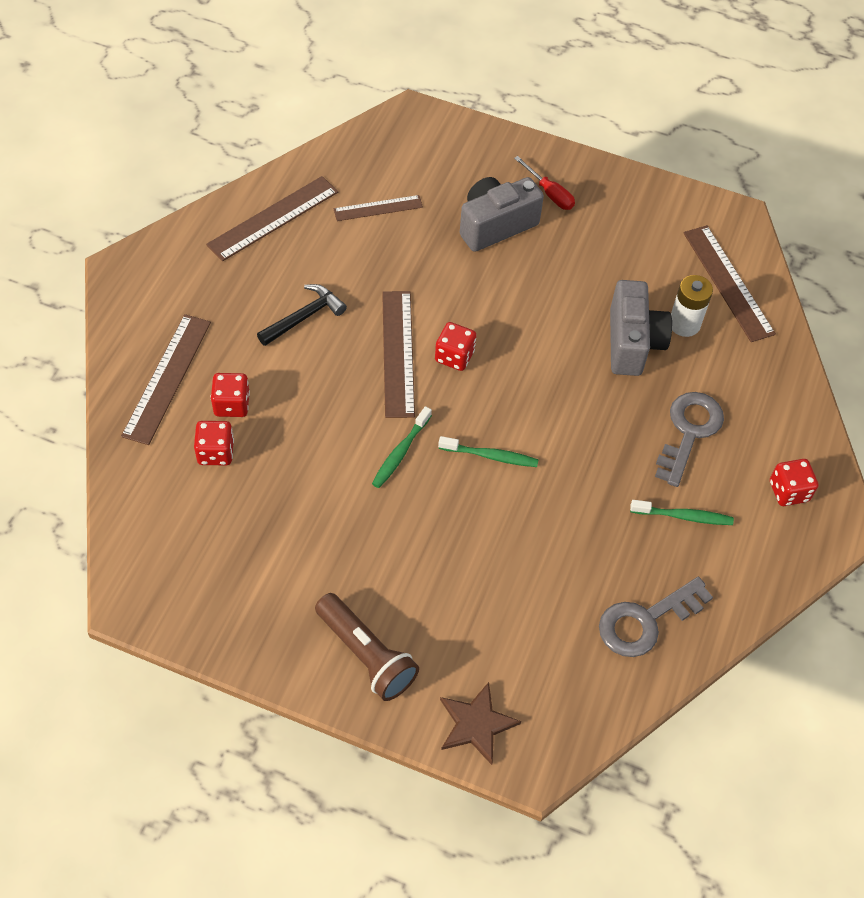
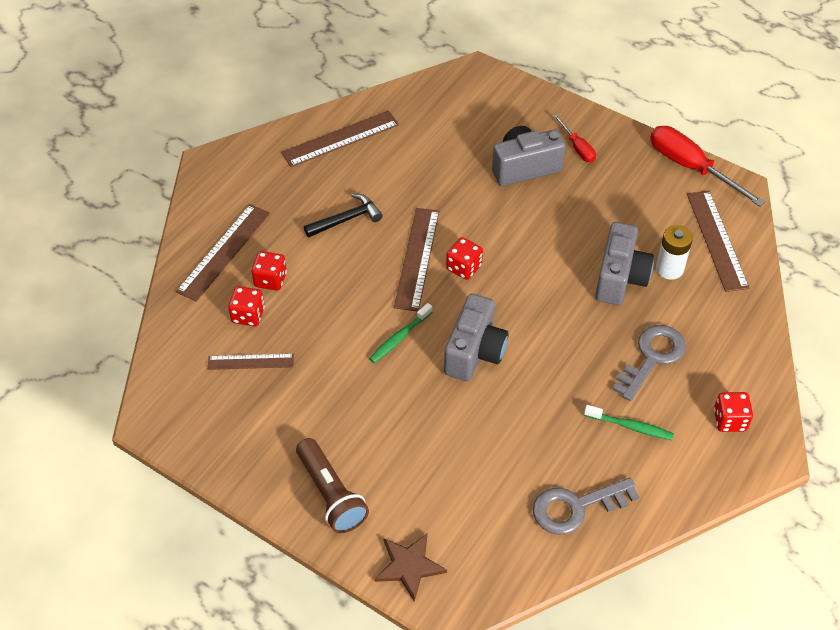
camera: 15 degrees right, 5 degrees down
(378, 208) = (429, 141): brown ruler -> brown ruler (251, 361)
(490, 456) = (475, 352): green toothbrush -> grey camera
(680, 200) = (691, 167): none -> red screwdriver

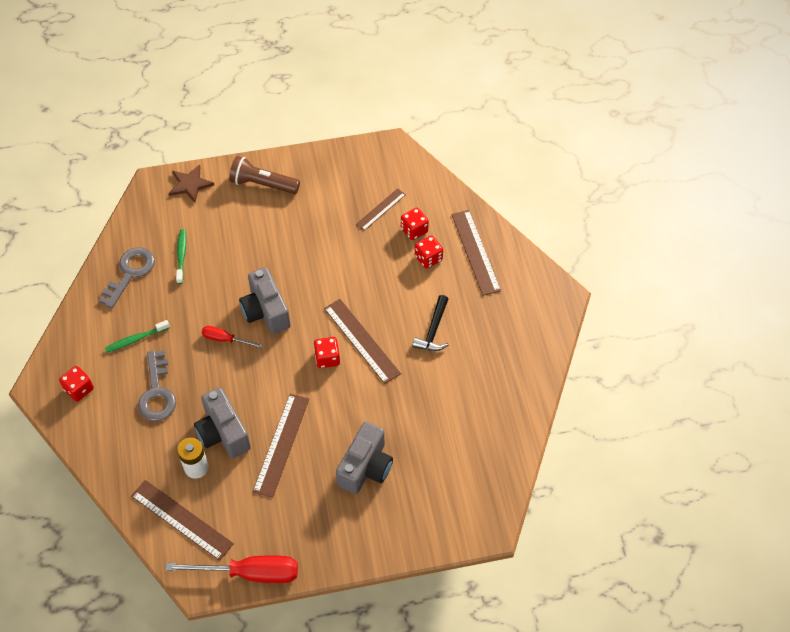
camera: 135 degrees right, 5 degrees up
(340, 139) = (509, 383): brown ruler -> brown ruler (281, 444)
(399, 338) = (317, 285): green toothbrush -> green toothbrush (181, 256)
(577, 148) = (347, 518): red screwdriver -> red screwdriver (225, 339)

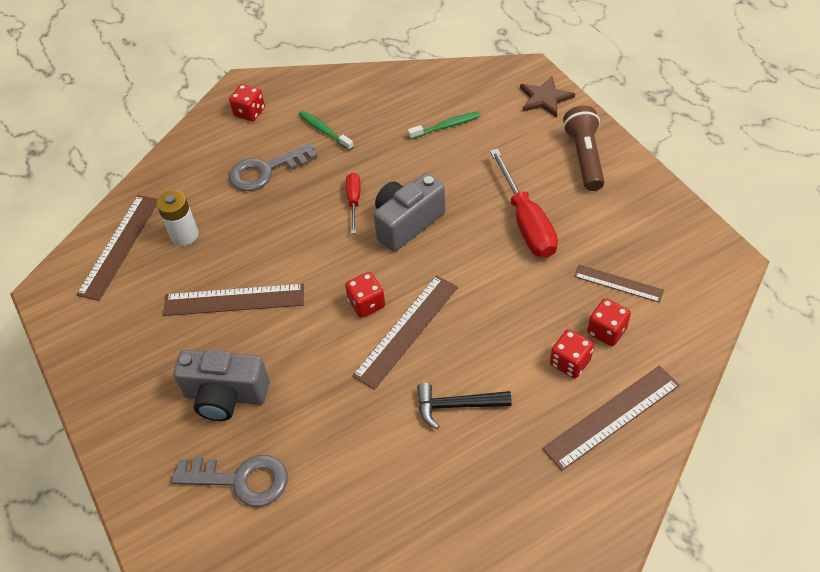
camera: 75 degrees right, 5 degrees down
(130, 273) = (403, 96): grey key -> grey key (241, 480)
(223, 433) = (233, 242): grey camera -> none
(250, 573) = (66, 328): red screwdriver -> red screwdriver (526, 222)

